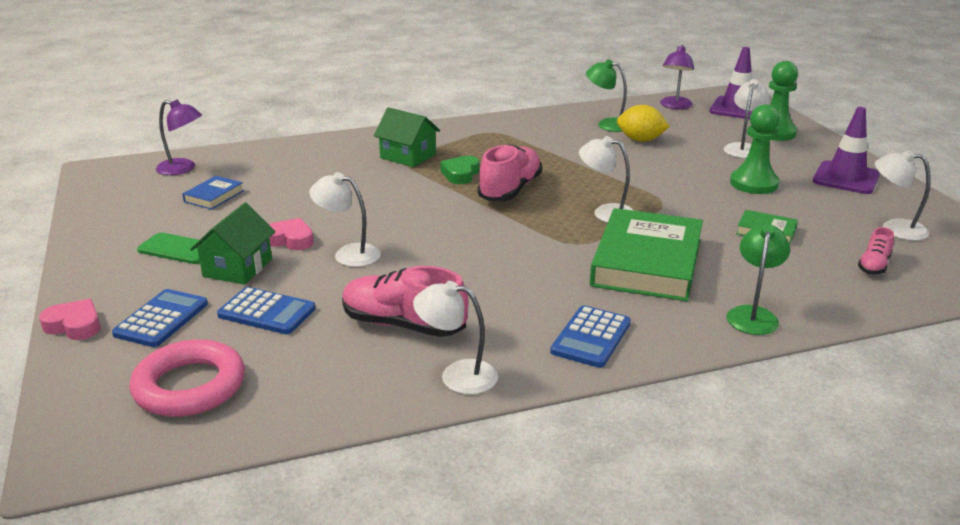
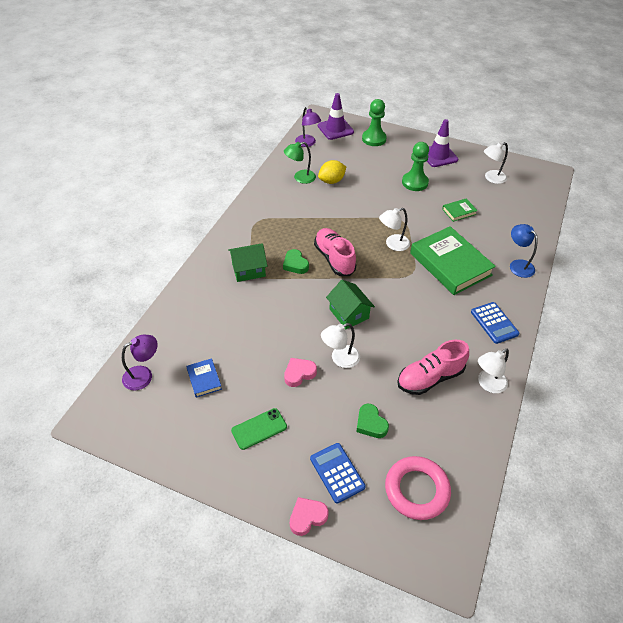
camera: 50 degrees left, 20 degrees up
(237, 268) = (310, 412): green house -> green house (349, 314)
(266, 312) = (370, 424): blue calculator -> green heart
(743, 148) = (378, 159): white lamp -> none
(753, 314) = (518, 265): green lamp -> blue lamp
(874, 265) = (513, 206): pink shoe -> none

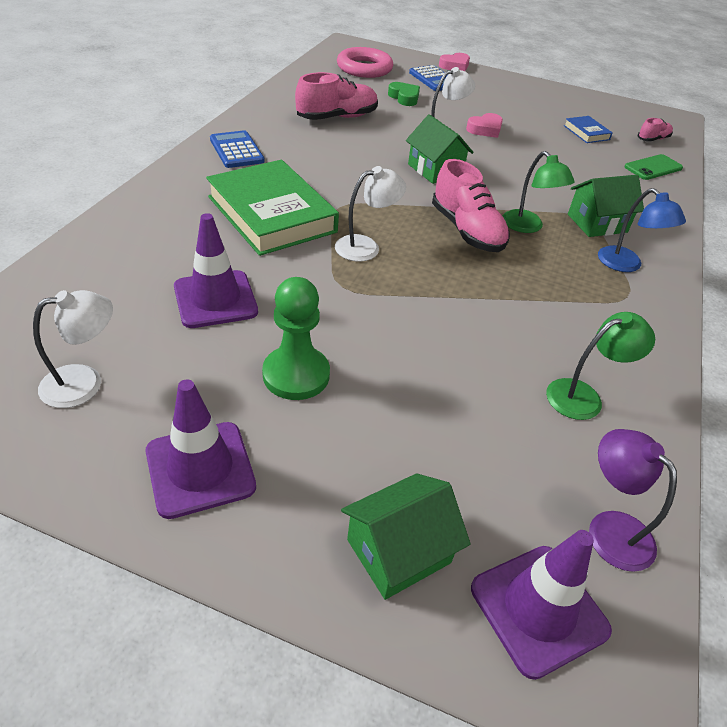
camera: 175 degrees right, 5 degrees down
(143, 375) = (652, 139): purple lamp -> pink shoe
(259, 429) = (512, 103): green phone -> green phone (653, 168)
(295, 264) = (528, 227): green heart -> green lamp
(331, 181) = (504, 385): yellow lemon -> none
(374, 139) = (398, 551): green pawn -> green house
(459, 212) = (215, 299): green book -> purple traffic cone
(488, 384) = (272, 109): white lamp -> none
(518, 265) = (154, 207): blue lamp -> blue lamp (626, 265)

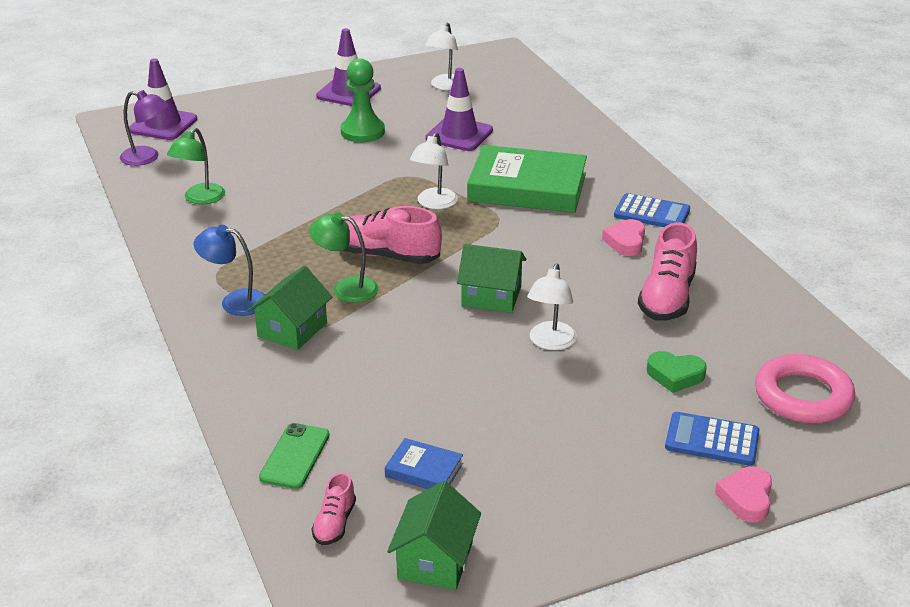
camera: 140 degrees right, 10 degrees down
(398, 551) = (236, 112): green house -> green house (435, 560)
(485, 129) = (528, 386): pink heart -> pink heart (626, 242)

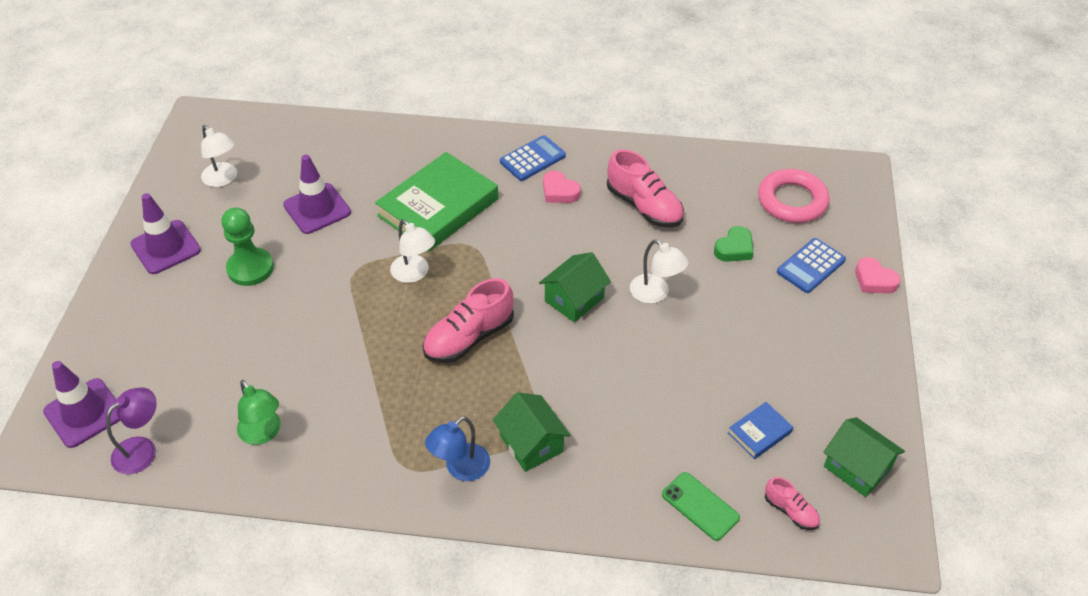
camera: 60 degrees left, 15 degrees up
(346, 288) = (497, 384): green lamp -> none

